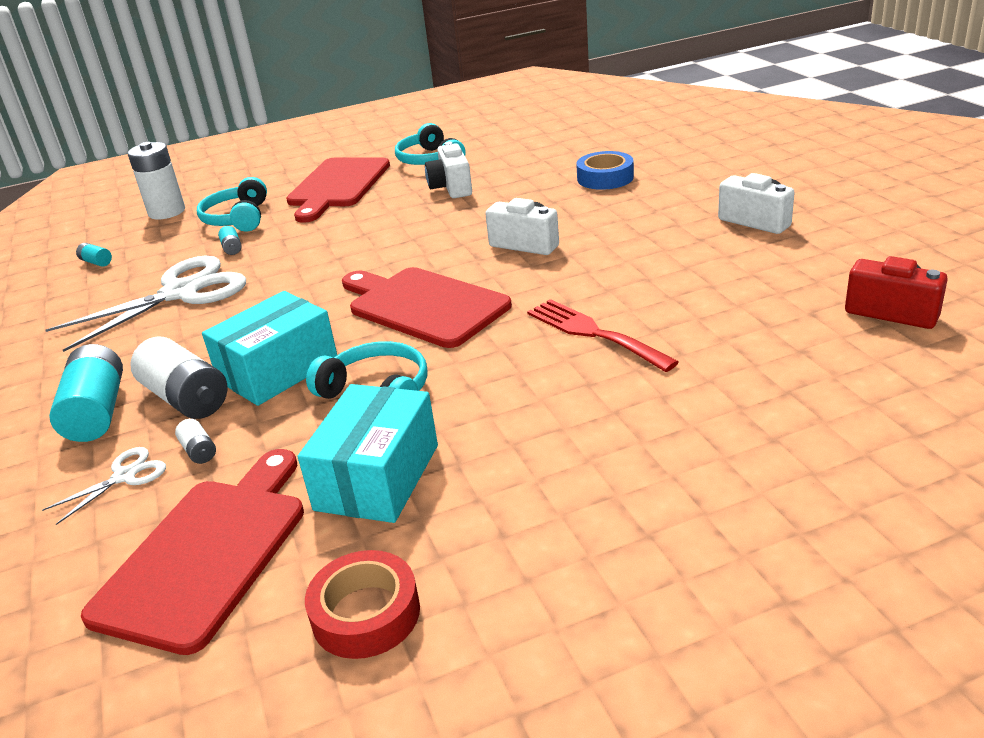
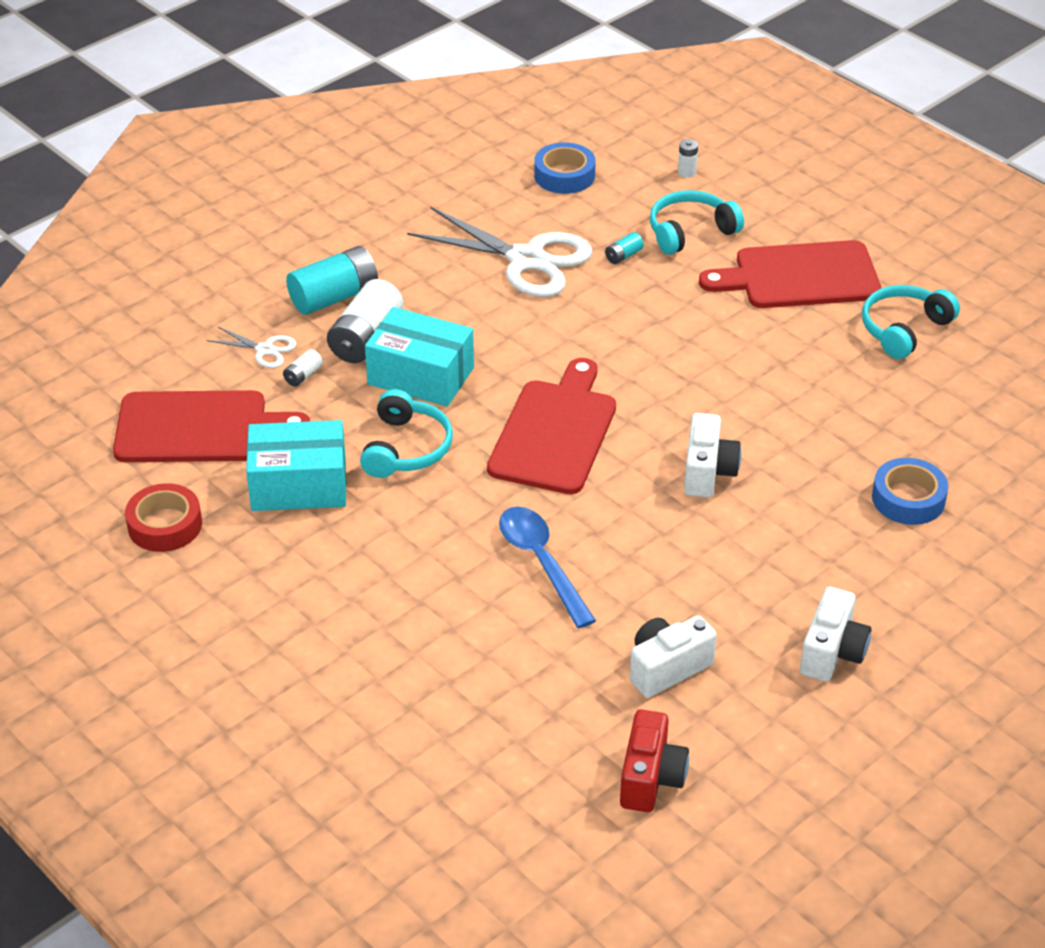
camera: 65 degrees right, 10 degrees up
(96, 262) = (564, 175): turquoise battery -> blue tape
(167, 212) = (687, 172): white battery -> white battery, size x0.45
(451, 188) = (829, 372): white camera -> white camera (667, 668)
(593, 333) = (541, 563): red fork -> blue spoon

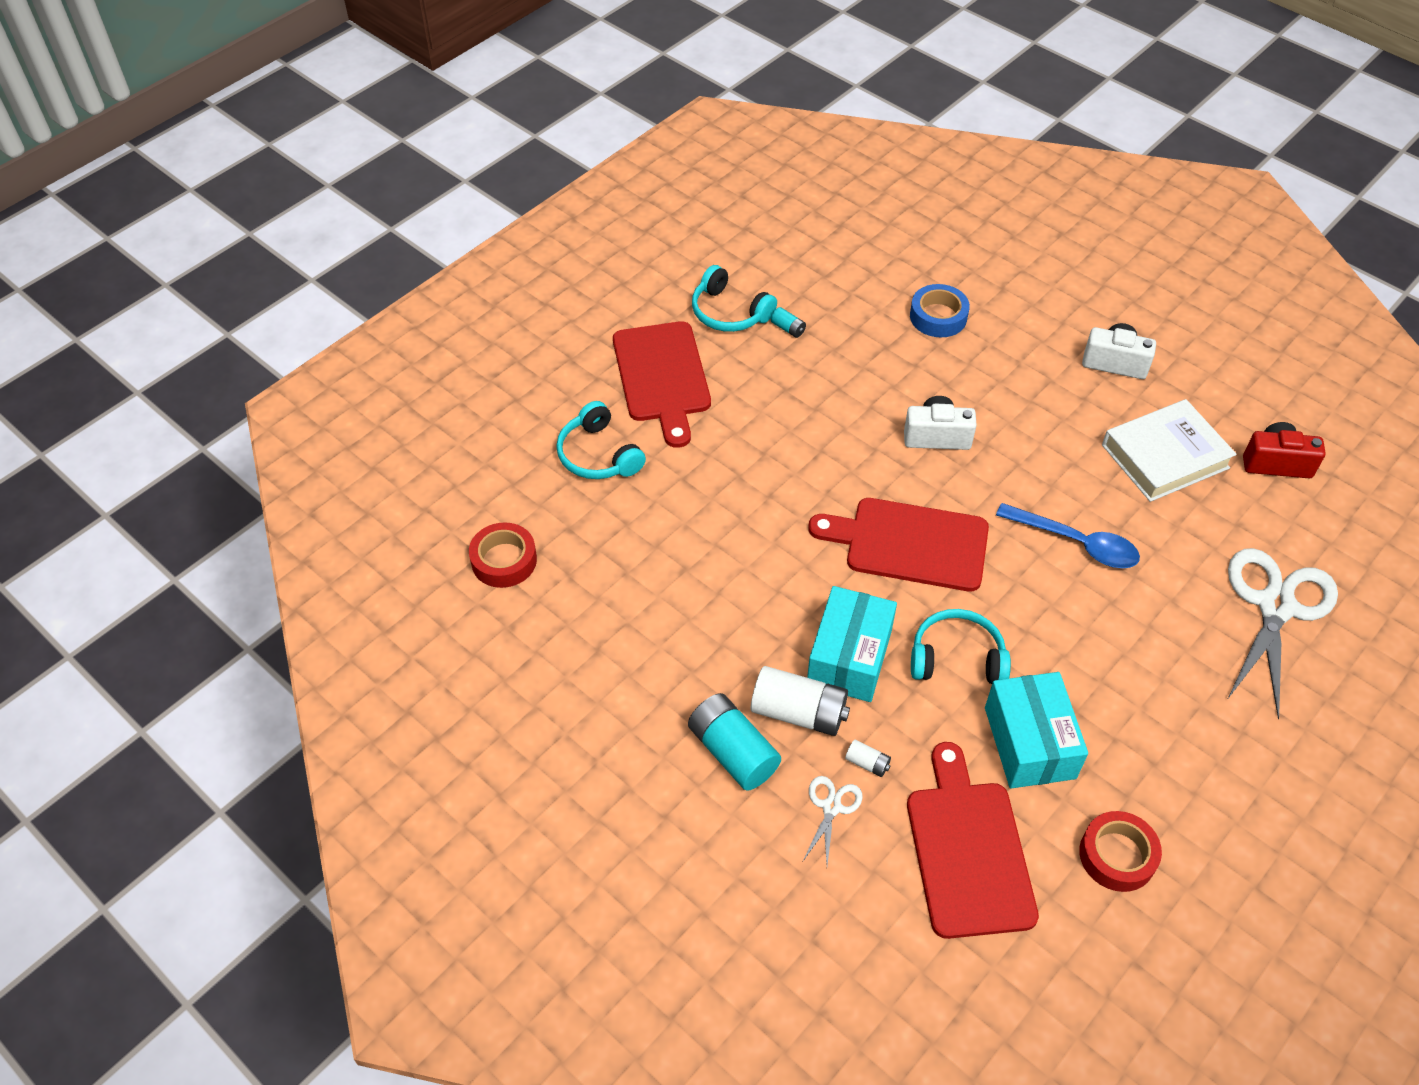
camera: 95 degrees left, 10 degrees up
(526, 260) = (653, 583): white scissors -> white scissors (1275, 606)
(541, 563) = (1076, 543): blue spoon -> blue spoon turned 120 degrees counterclockwise
(564, 175) = (504, 560): blue tape -> red tape
(623, 256) = (641, 505): turquoise battery -> turquoise battery (788, 328)
(667, 668) = (1165, 456): white camera -> white book
(687, 172) = (498, 460): white battery -> none

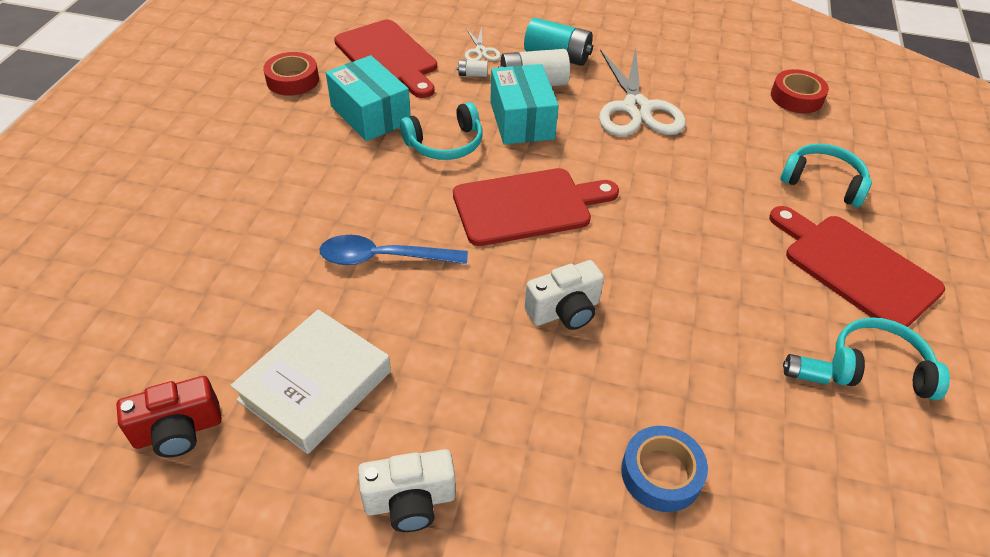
camera: 150 degrees right, 5 degrees down
(1275, 606) = (181, 268): white scissors -> white scissors (636, 108)

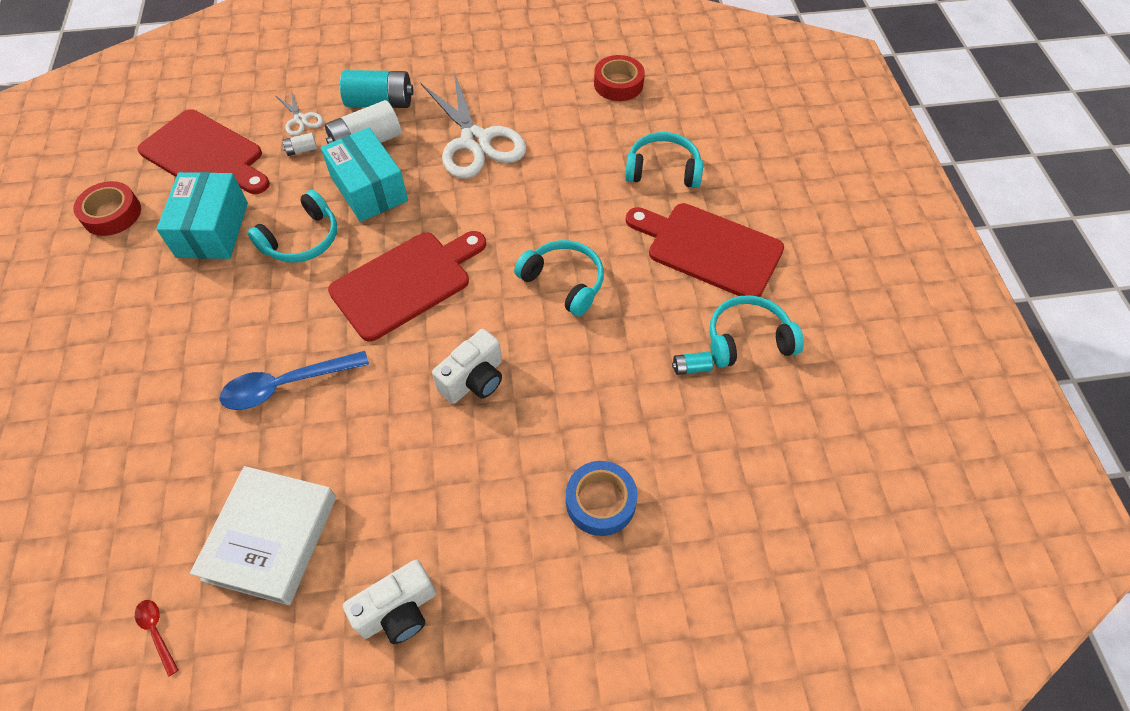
camera: 20 degrees left, 10 degrees up
(178, 431) = (156, 632): red camera -> red spoon
(370, 114) = (212, 230): turquoise box -> turquoise box turned 60 degrees clockwise
(686, 252) = (564, 282): none -> turquoise headphones

